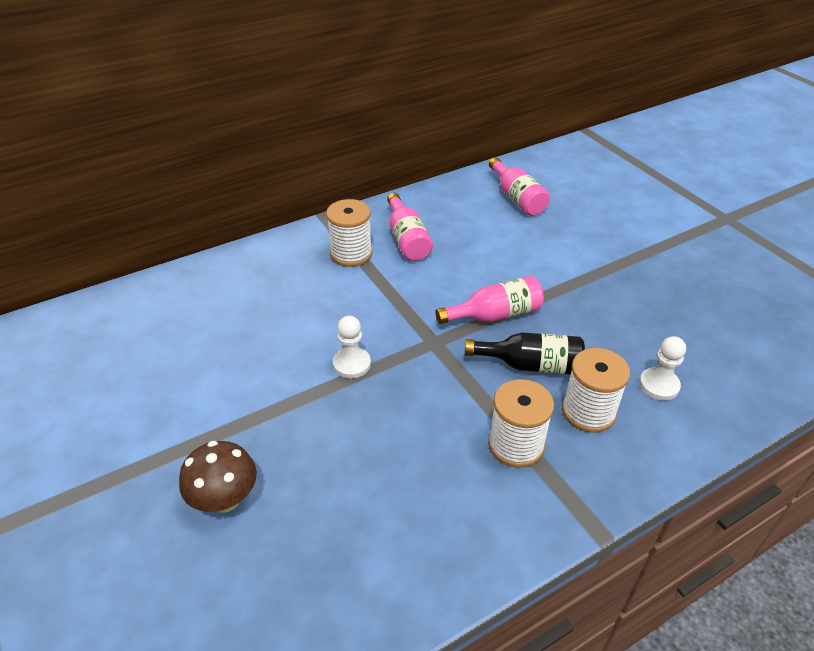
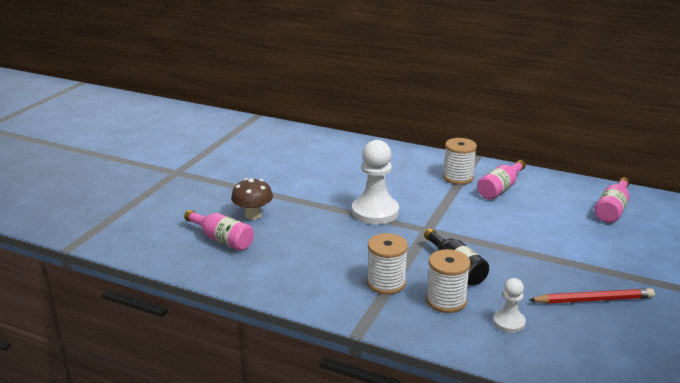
camera: 55 degrees right, 15 degrees down
(352, 364) = (375, 212): white pawn -> white pawn, size x1.88
(495, 315) = (481, 241): pink bottle -> pink bottle (222, 239)
(656, 303) = (593, 300): none -> red pencil

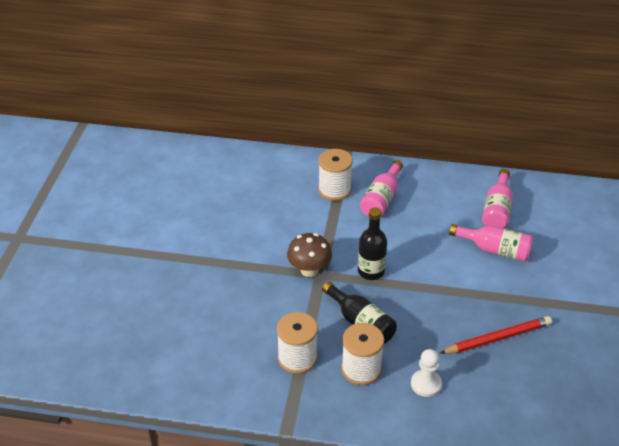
camera: 15 degrees left, 15 degrees up
(222, 239) = (108, 332): pink bottle -> pink bottle (495, 250)
(253, 215) = (130, 289): brown mushroom -> brown mushroom (309, 270)
(375, 212) = (260, 259): white pawn -> none
(476, 234) = (371, 271): none -> black bottle

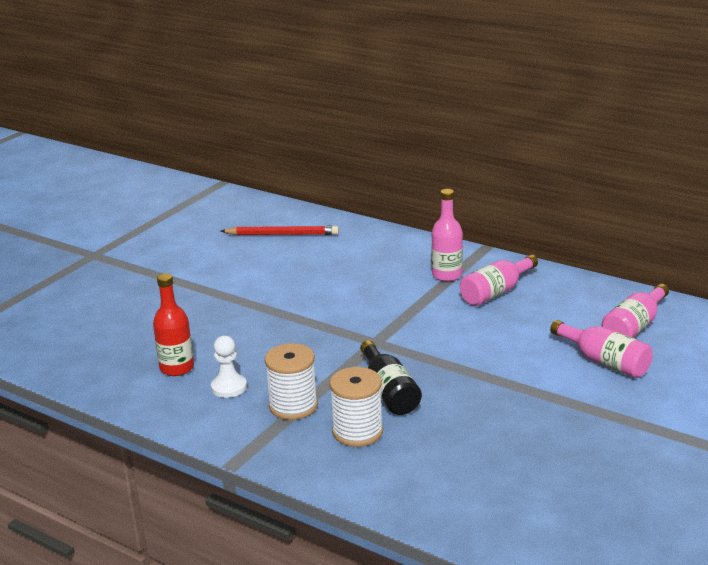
camera: 25 degrees right, 15 degrees down
(178, 345) = (177, 368): none -> red bottle
(309, 270) = (365, 336): brown mushroom -> none
(334, 190) = (447, 275): white spool -> pink bottle
(371, 271) = (435, 350): black bottle -> none
(426, 384) = (424, 463): white pawn -> white pawn (229, 387)
(498, 338) = (547, 442): red pencil -> red pencil (282, 234)

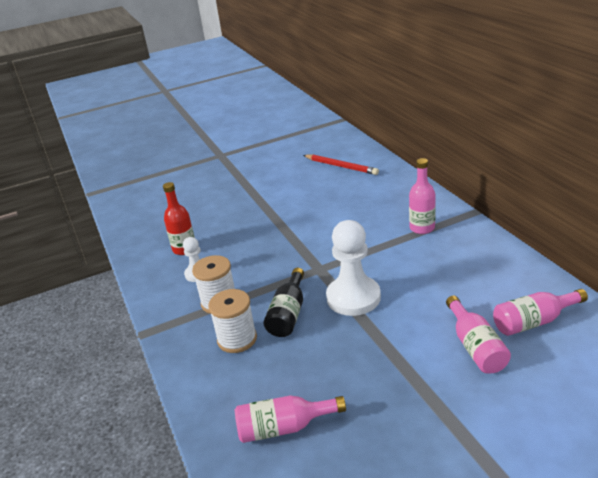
camera: 35 degrees right, 5 degrees up
(443, 357) = (353, 297): none -> white pawn
(496, 292) = (445, 253): pink bottle -> pink bottle (283, 428)

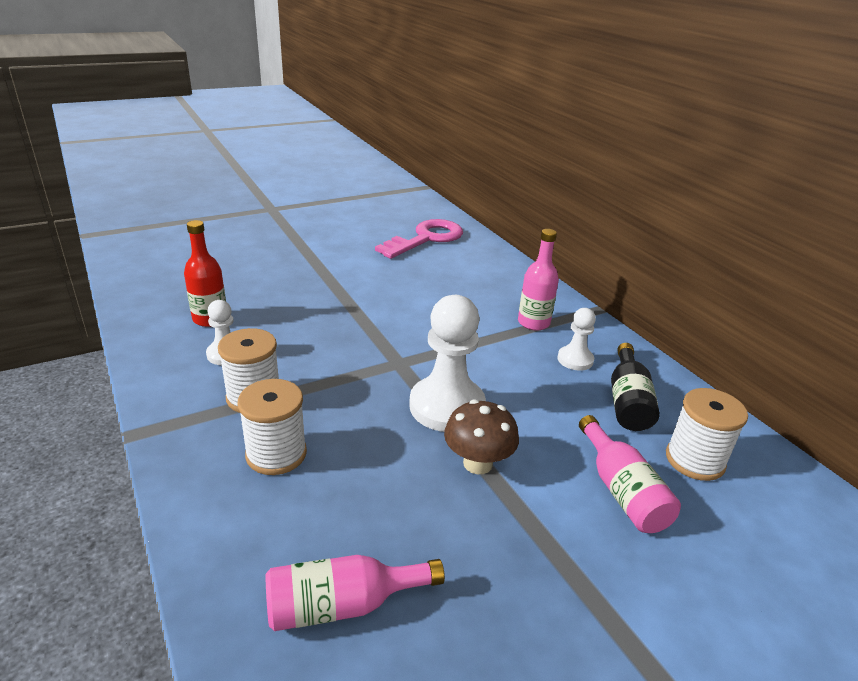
camera: 10 degrees left, 0 degrees up
(288, 314) = (354, 422): black bottle -> black bottle (628, 401)
(341, 166) = (426, 238): red pencil -> pink key
(374, 335) = (477, 463): none -> brown mushroom
(451, 254) = (575, 359): none -> white pawn
(533, 322) = (694, 460): pink bottle -> white spool

